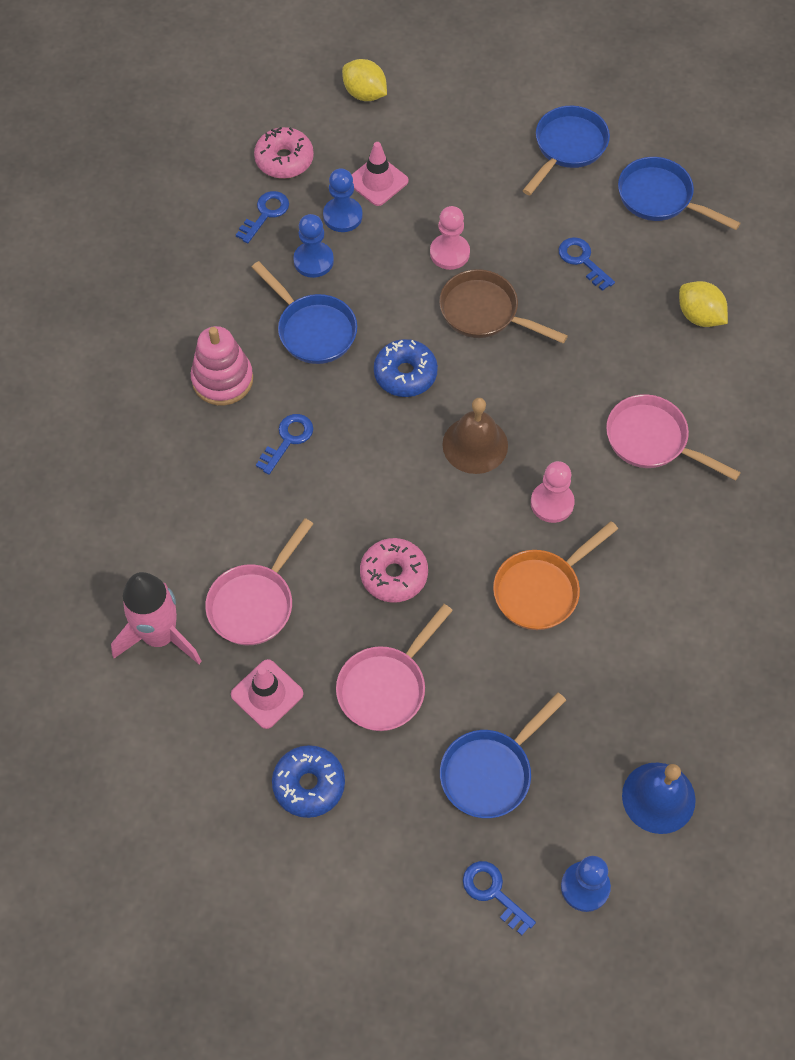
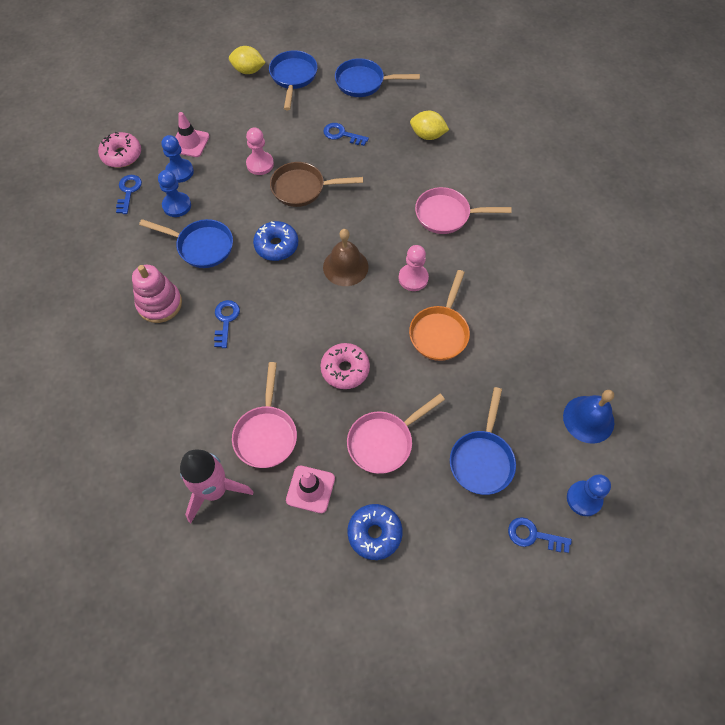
camera: 30 degrees left, 0 degrees up
(365, 94) = (151, 97): yellow lemon -> yellow lemon (248, 71)
(386, 687) = (384, 442): pink pan -> pink pan turned 45 degrees clockwise

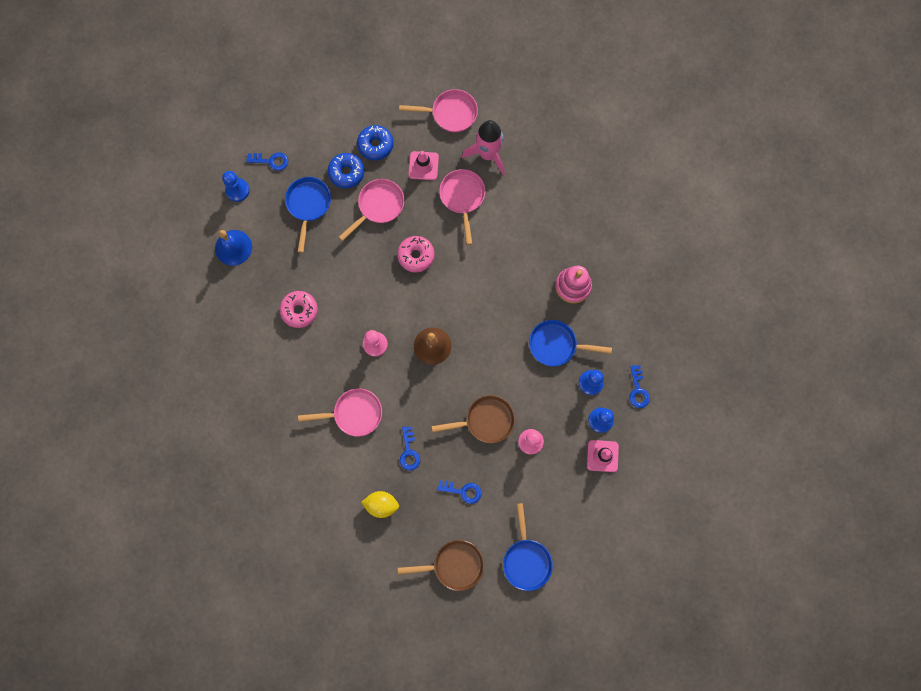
camera: 170 degrees right, 15 degrees up
(122, 155) = (659, 430): pink donut -> pink donut (299, 310)
(226, 320) = (516, 280): blue key -> blue key (409, 452)
(248, 71) = (574, 561): yellow lemon -> none
(252, 565) = (450, 113): none -> pink pan
(276, 245) = (494, 356): blue donut -> blue donut (346, 172)
(364, 82) = (454, 565): blue pan -> brown pan
(440, 332) = (348, 299): orange pan -> none

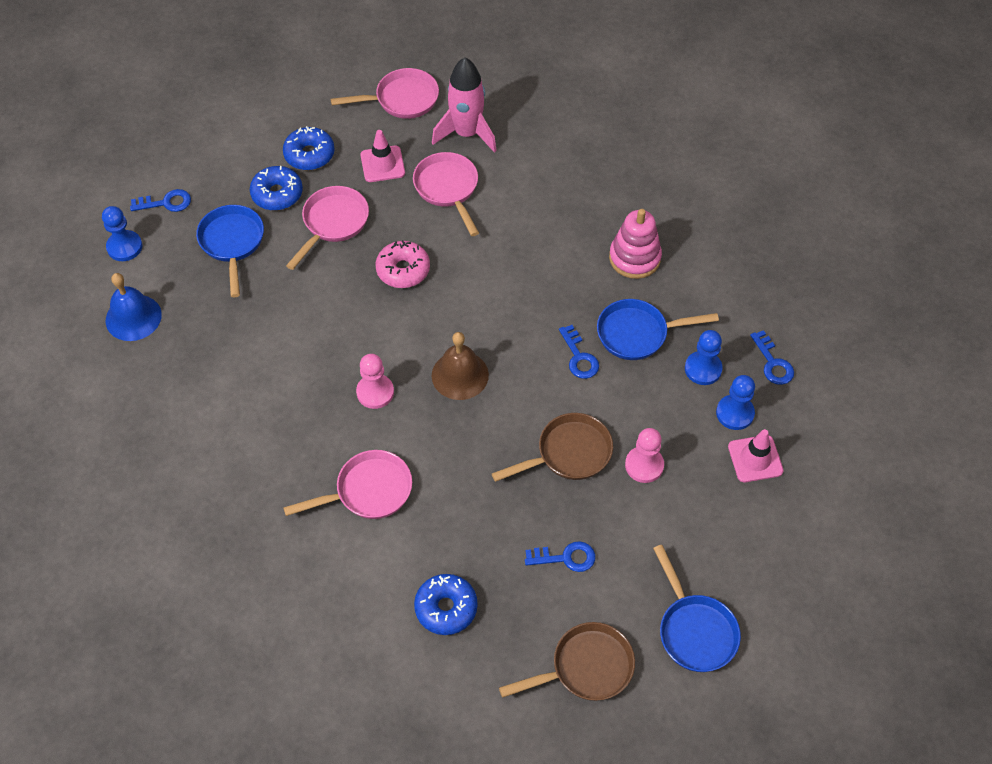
camera: 15 degrees left, 20 degrees down
(299, 310) = (251, 375): pink donut -> none
(381, 504) = (446, 608): yellow lemon -> blue donut
(409, 452) = (467, 523): blue key -> blue key (579, 357)

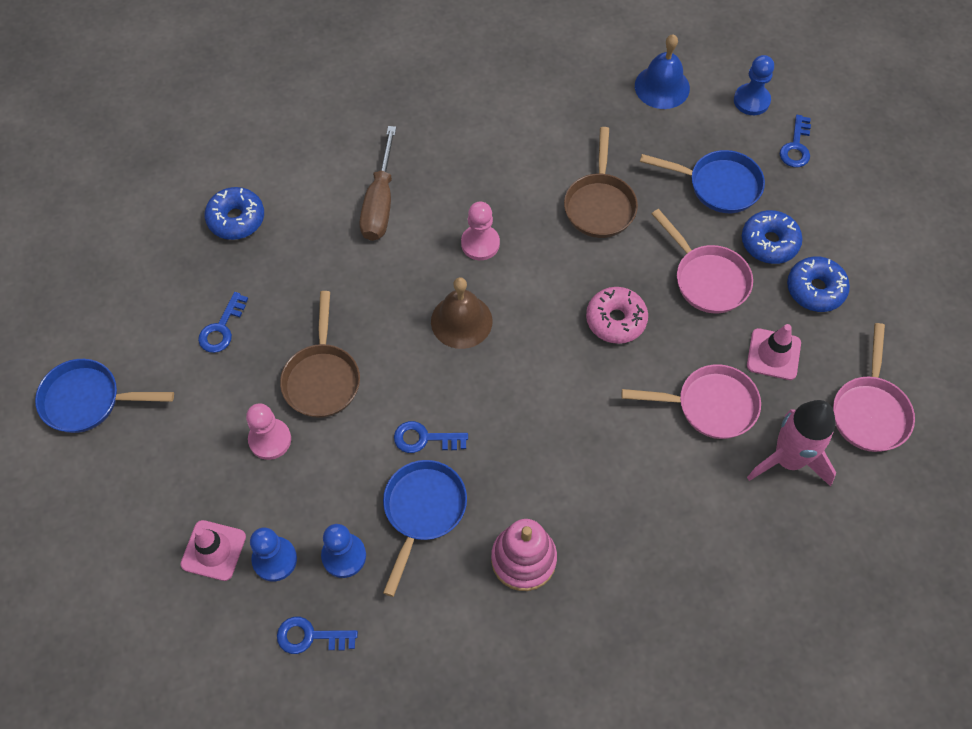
camera: 115 degrees right, 5 degrees up
(368, 491) = (380, 202): pink pan -> brown screwdriver
(586, 667) = (117, 299): brown pan -> brown pan (600, 205)

